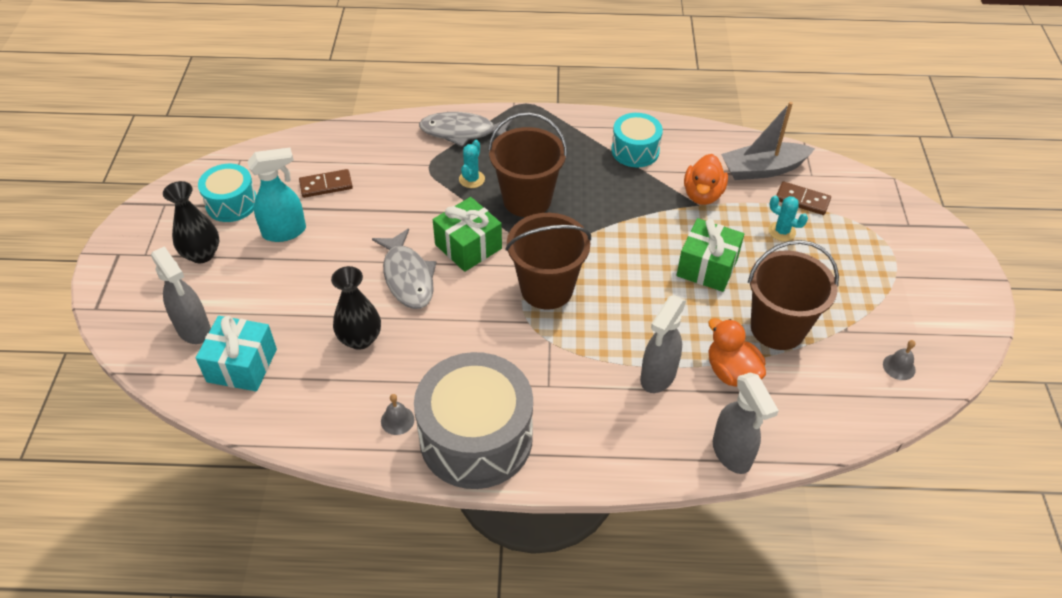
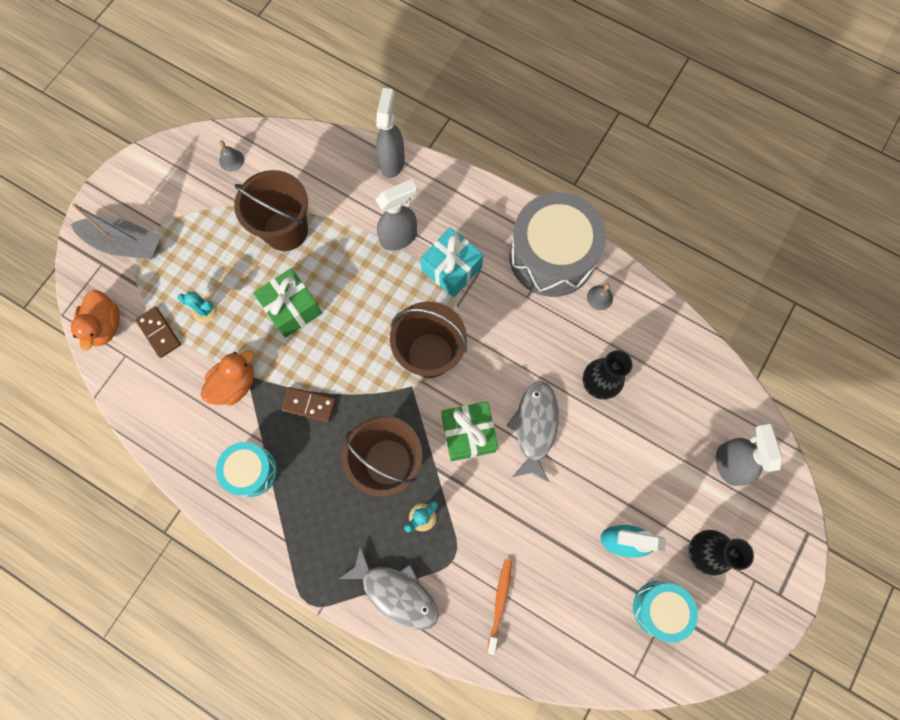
camera: 150 degrees left, 25 degrees up
(242, 365) = (698, 405): turquoise gift -> turquoise gift (451, 269)
(326, 185) = (561, 585): brown domino -> brown domino (309, 405)
(374, 157) = (500, 602): none -> orange toothbrush
(731, 372) = (346, 214): orange duck -> orange duck (105, 326)
(763, 169) = (159, 384): grey boat -> grey boat (125, 244)
(782, 231) = (205, 310): turquoise cactus -> turquoise cactus turned 45 degrees counterclockwise

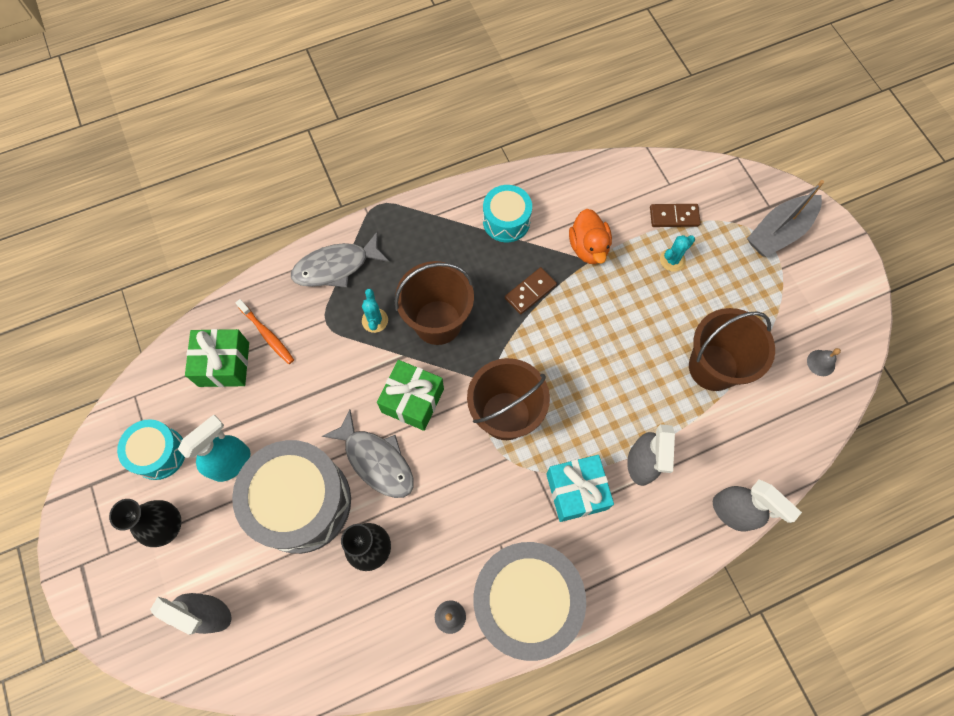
camera: 125 degrees right, 5 degrees down
(105, 326) = (706, 182): orange duck -> none
(292, 308) = (628, 328): green gift -> green gift (224, 364)
(607, 460) = (301, 502): none -> grey drum

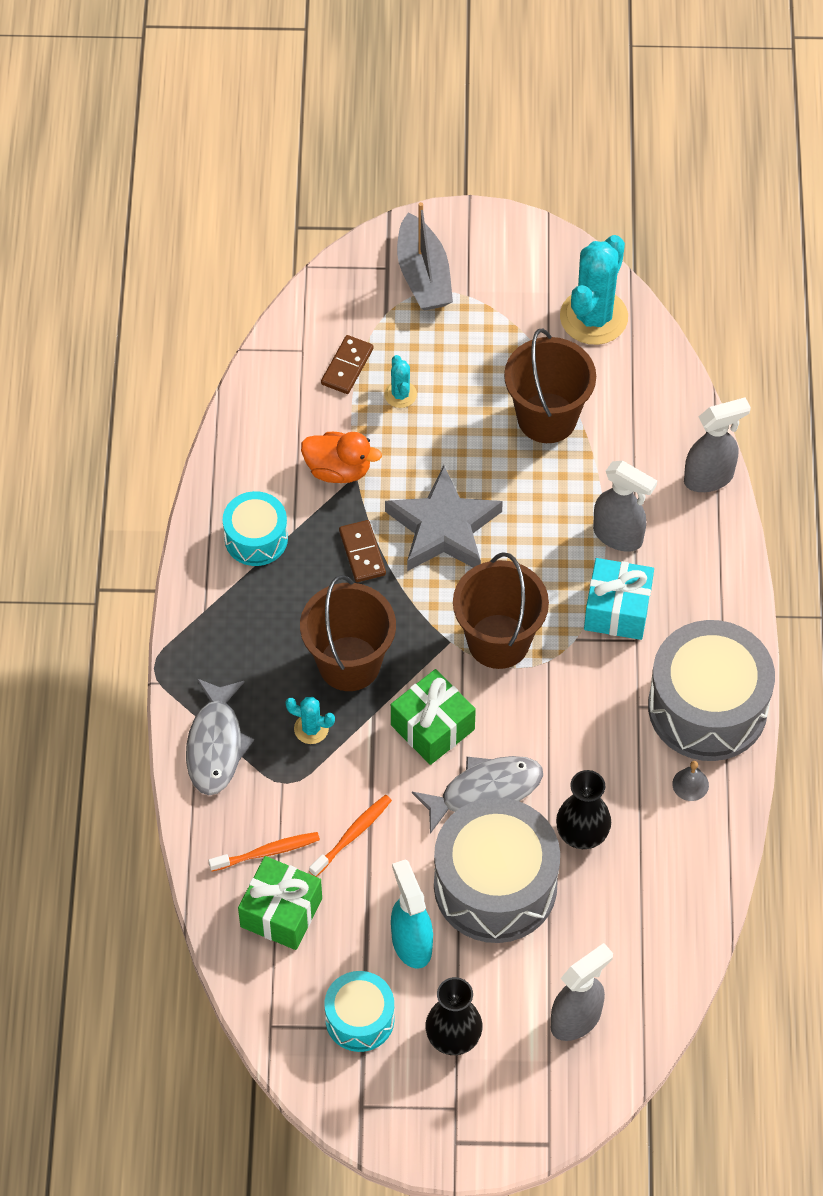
camera: 65 degrees left, 10 degrees down
(303, 384) = (352, 835): none -> orange toothbrush
(579, 336) = (443, 528): none -> grey star
(821, 363) = (593, 317): grey bell -> turquoise cactus

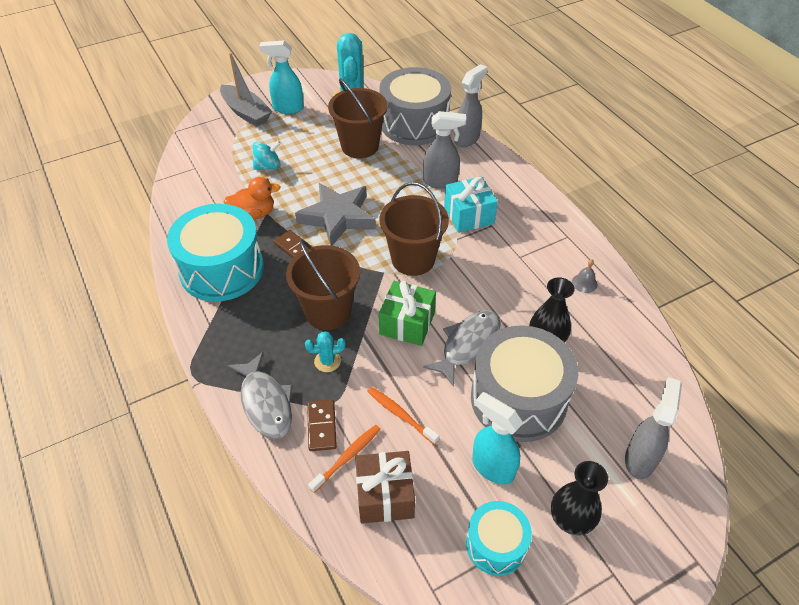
camera: 30 degrees left, 10 degrees down
(256, 538) = (222, 269): turquoise drum -> turquoise drum, size x1.83
(281, 912) = (385, 495): green gift -> brown gift
(347, 366) = (227, 165): brown domino -> brown domino (321, 426)
(352, 835) = (400, 415): orange toothbrush -> orange toothbrush turned 60 degrees counterclockwise
(400, 394) = (268, 166): turquoise cactus -> turquoise spinning top
(487, 295) = (287, 108): none -> turquoise spray bottle
(707, 707) = (558, 240): grey drum -> grey drum (414, 123)

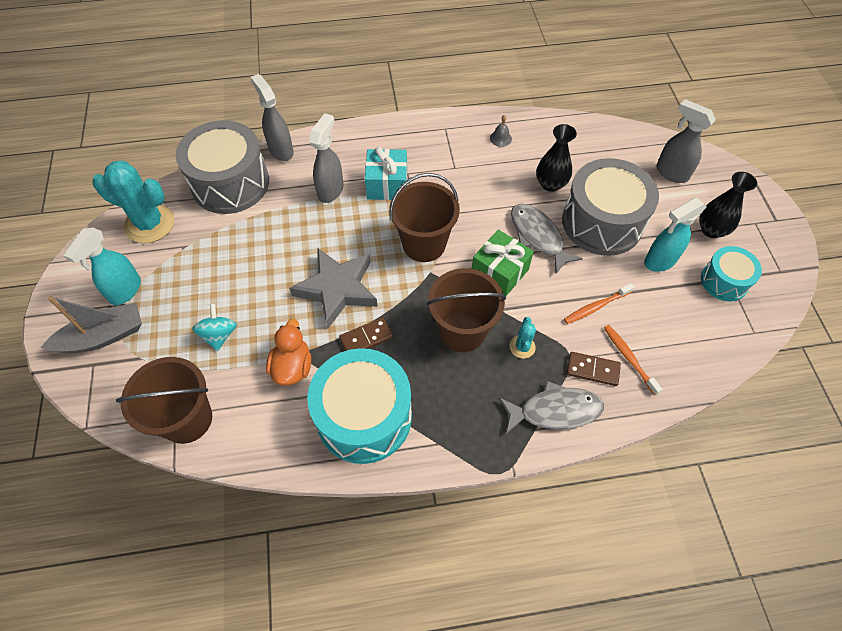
camera: 70 degrees left, 10 degrees up
(360, 146) = (238, 240): brown bucket -> brown bucket (187, 419)
(385, 495) = (670, 341): brown gift -> none

